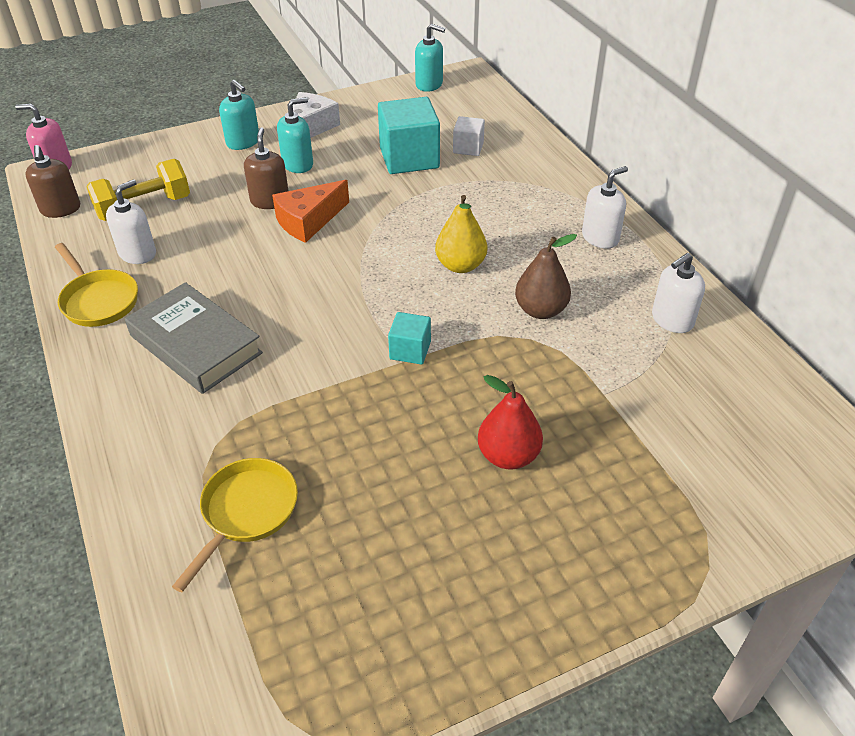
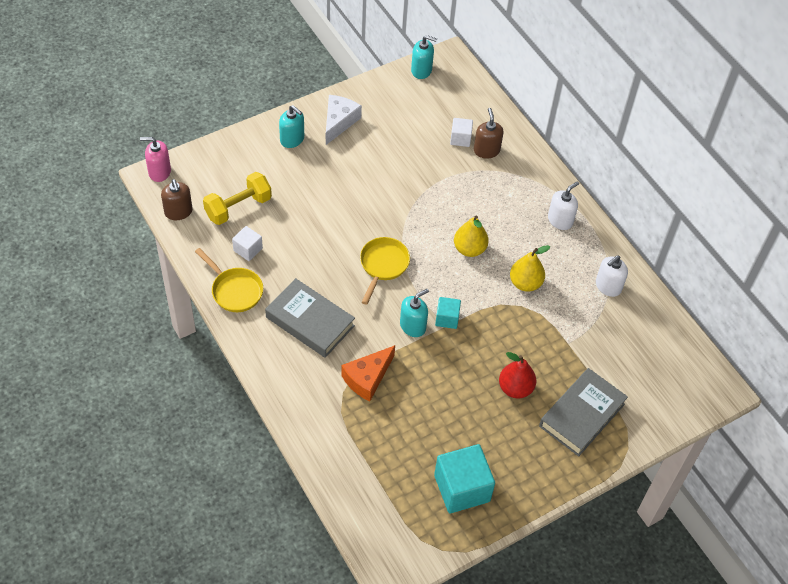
camera: 10 degrees left, 10 degrees up
(138, 253) = (248, 249): white soap dispenser -> white cube
(246, 512) = (372, 433): yellow pan -> yellow pan (383, 265)
(270, 201) = (327, 197): brown soap dispenser -> brown soap dispenser (486, 150)
(298, 164) = (338, 160): turquoise soap dispenser -> turquoise soap dispenser (413, 326)
(309, 221) = (359, 215): orange cheese -> orange cheese (367, 378)
(409, 158) = (419, 151): turquoise cube -> turquoise cube (462, 488)
(540, 310) = (525, 283): brown pear -> yellow pear
(623, 505) = (582, 415): none -> grey book

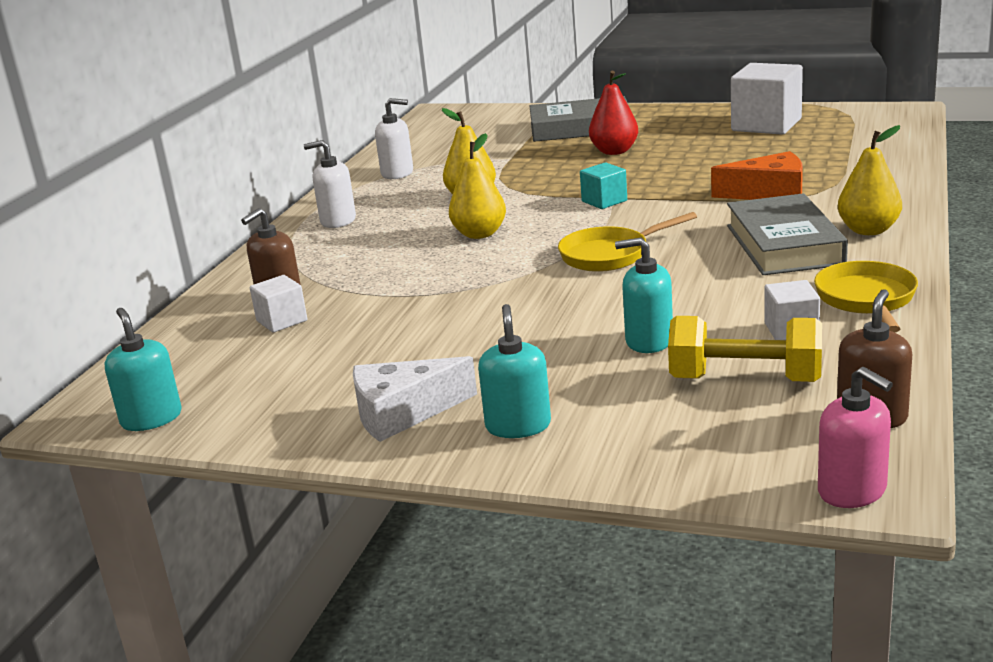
camera: 125 degrees left, 30 degrees down
(281, 360) = (868, 230): none -> yellow pear
(413, 326) = (653, 207): turquoise soap dispenser -> turquoise soap dispenser (649, 341)
(462, 488) = (766, 125): turquoise cube -> white cube

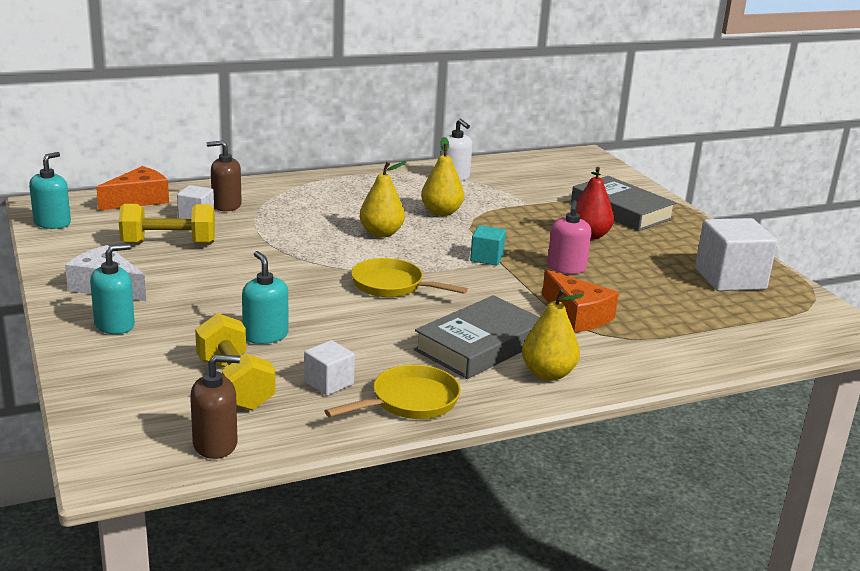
camera: 45 degrees right, 0 degrees up
(174, 347) = (139, 200): none -> orange cheese
(336, 351) = (169, 244): none -> yellow dumbbell
(338, 221) = (355, 185): white soap dispenser -> none
(852, 491) = (103, 459): pink soap dispenser -> pink soap dispenser (566, 268)

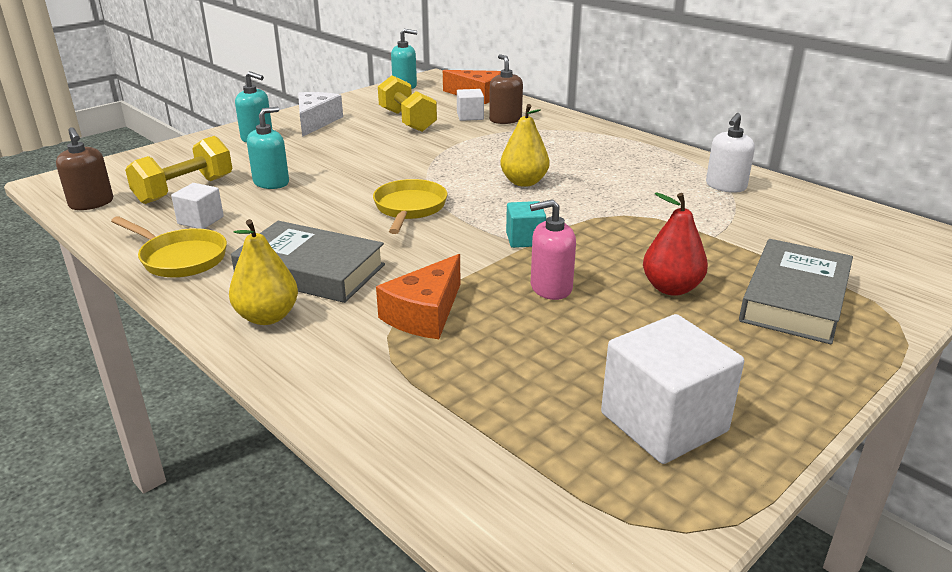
camera: 70 degrees right, 5 degrees up
(441, 212) = (616, 197): yellow pear -> none

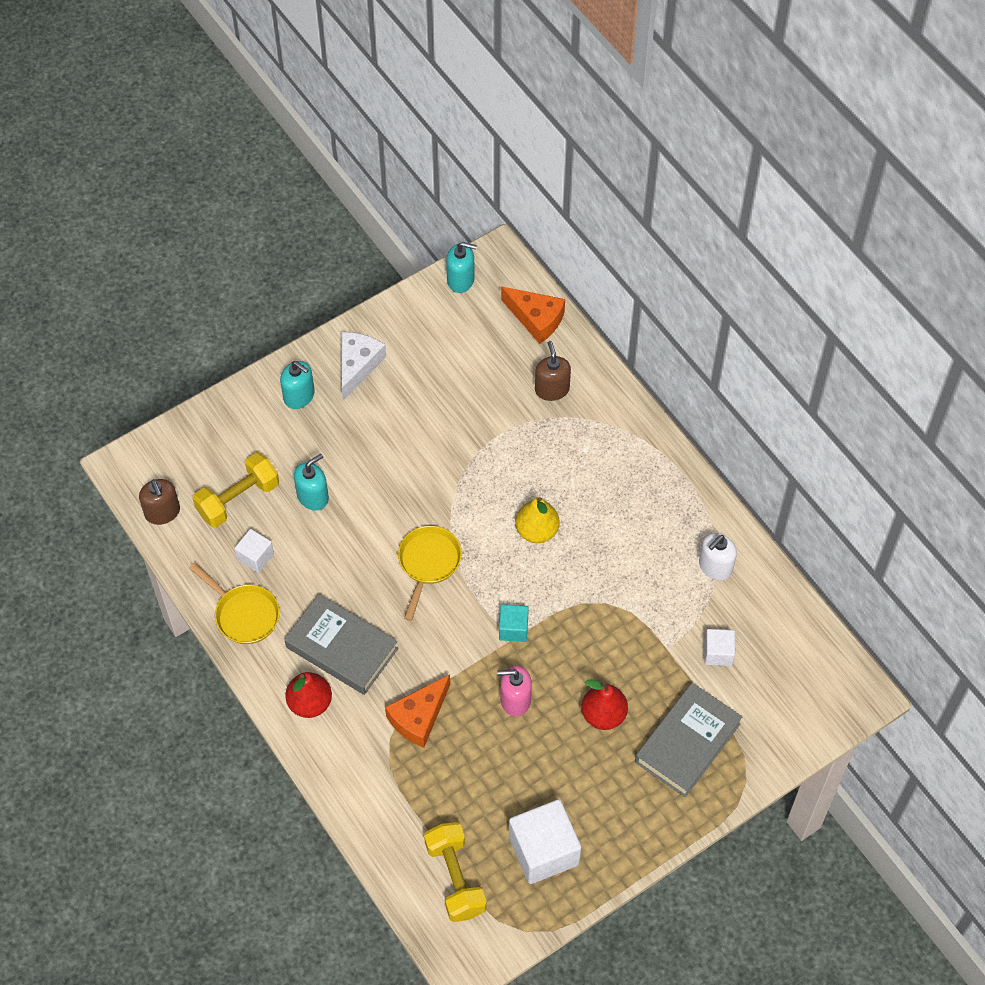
camera: 10 degrees right, 30 degrees up
(267, 317) = (310, 703): yellow pear -> red pear
(407, 120) = (451, 376): yellow dumbbell -> yellow dumbbell (455, 878)
(470, 116) = (517, 375): white cube -> white cube (718, 653)

